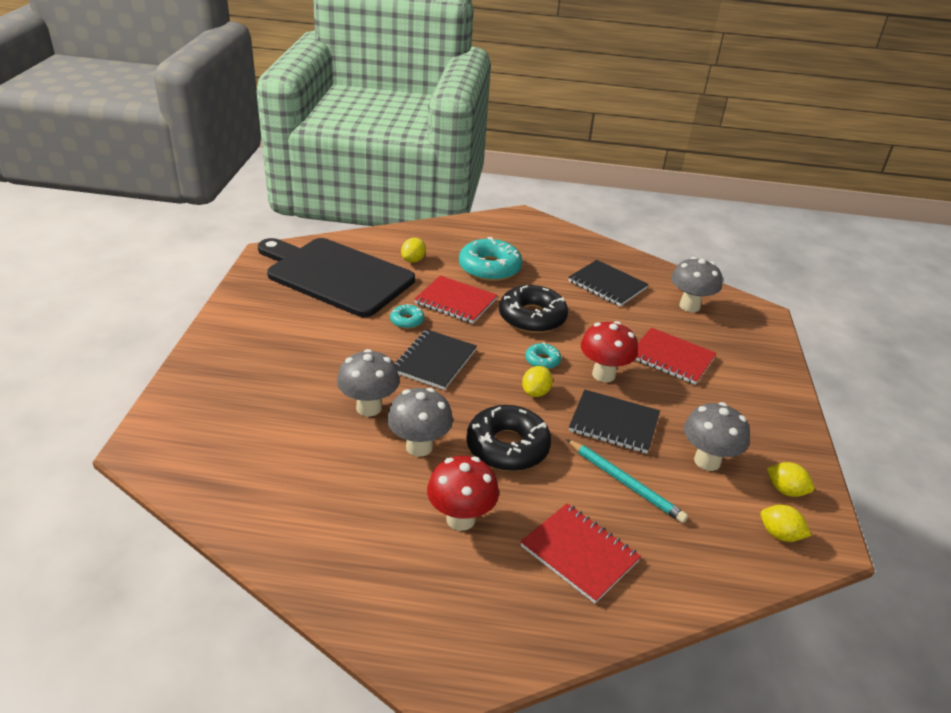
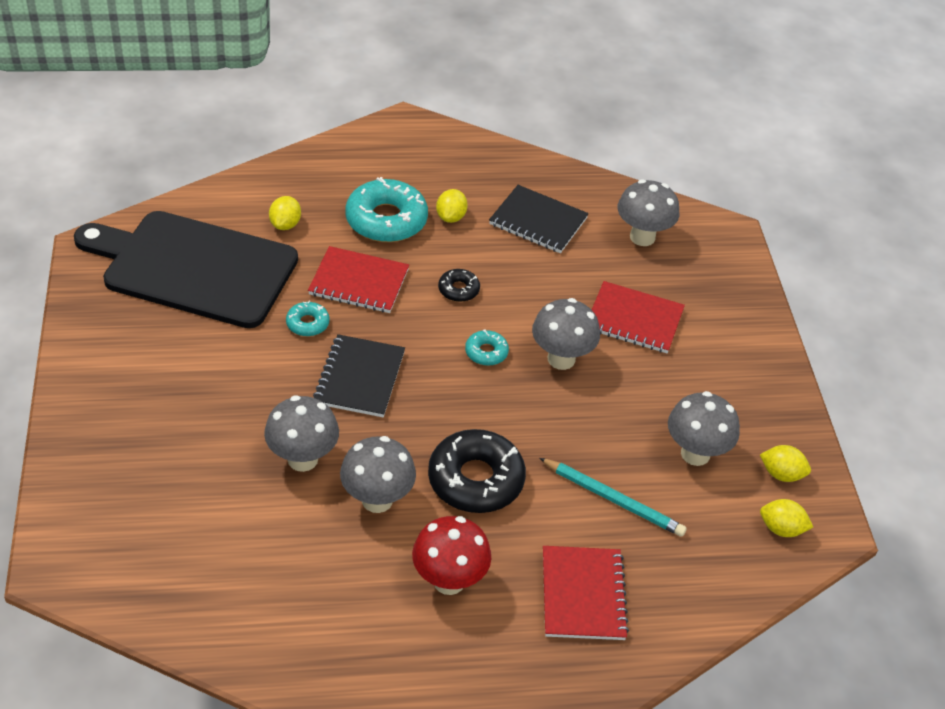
camera: 15 degrees left, 10 degrees up
(532, 317) = (458, 290): black donut -> black donut, size x0.49
(536, 392) = (489, 399): yellow lemon -> yellow lemon (451, 217)
(579, 553) = (583, 595): red notebook -> red notebook turned 60 degrees clockwise
(603, 374) = (561, 359): red mushroom -> grey mushroom
(614, 423) = (586, 425): black notebook -> none

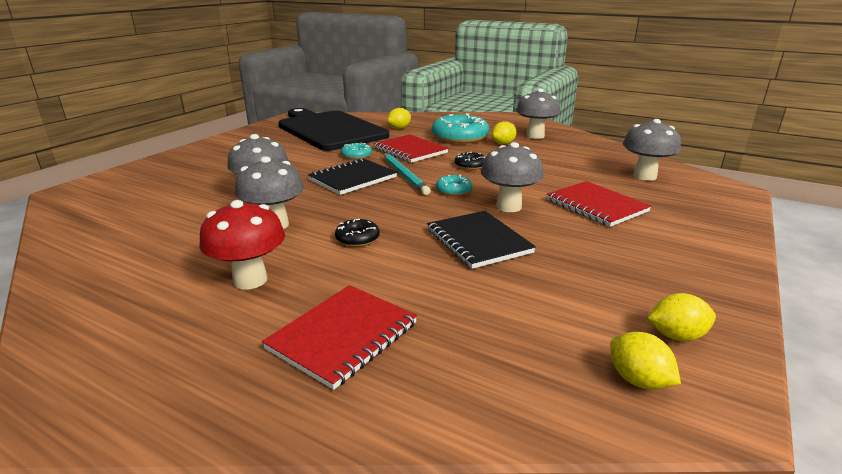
camera: 40 degrees right, 20 degrees down
(475, 480) = (357, 238): black donut -> black donut, size x0.49
(538, 221) = (564, 156): black notebook -> black notebook (478, 241)
(613, 499) = (458, 287): turquoise pencil -> turquoise pencil (404, 175)
(695, 454) = (579, 288): grey mushroom -> grey mushroom (535, 136)
(781, 474) = (676, 336): yellow lemon -> yellow lemon turned 60 degrees counterclockwise

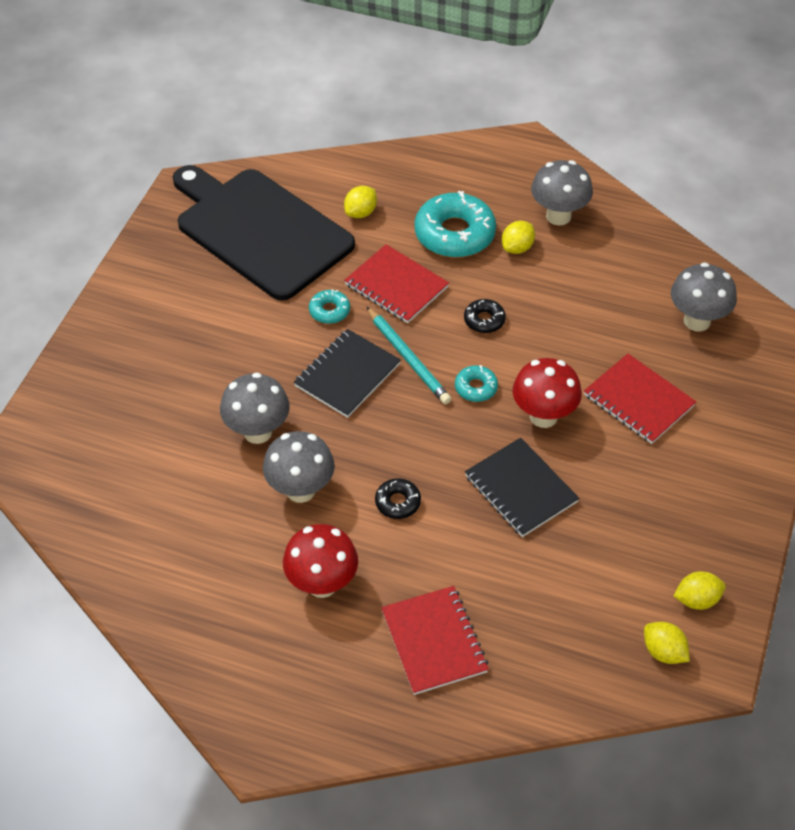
camera: 10 degrees left, 25 degrees up
(343, 336) = (434, 641): red notebook -> red notebook turned 45 degrees counterclockwise
(509, 207) = (543, 416): grey mushroom -> red mushroom

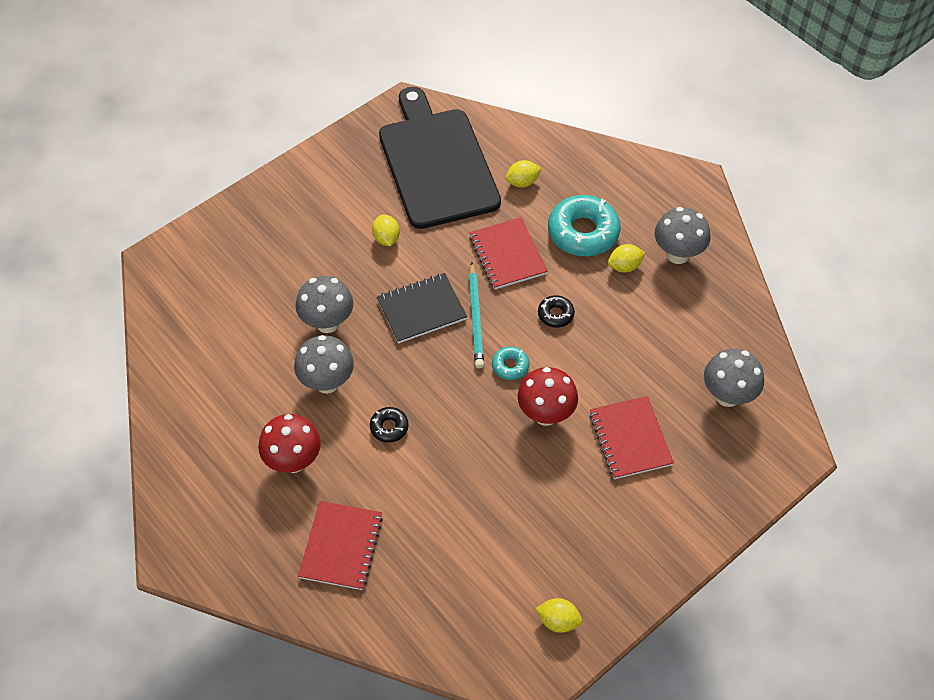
camera: 30 degrees right, 5 degrees up
(329, 311) = (443, 252): turquoise donut -> none
(520, 489) = (486, 463): black notebook -> none
(663, 652) = (502, 647): yellow lemon -> yellow lemon (386, 238)

